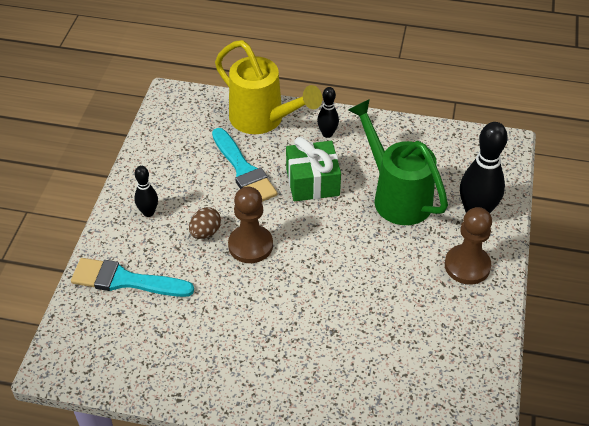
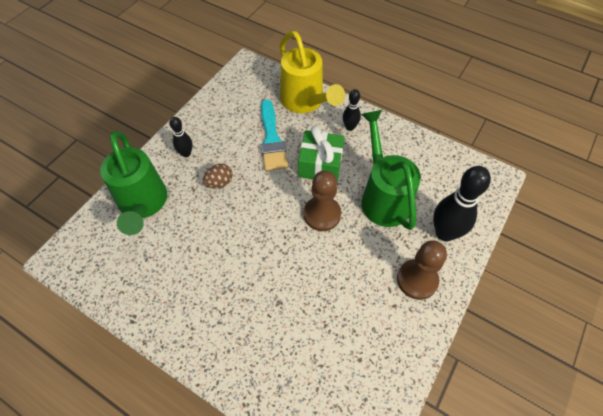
camera: 20 degrees right, 10 degrees up
(126, 280) = (143, 204): turquoise brush -> green watering can
(250, 245) = (248, 204): brown pawn -> brown pawn (322, 214)

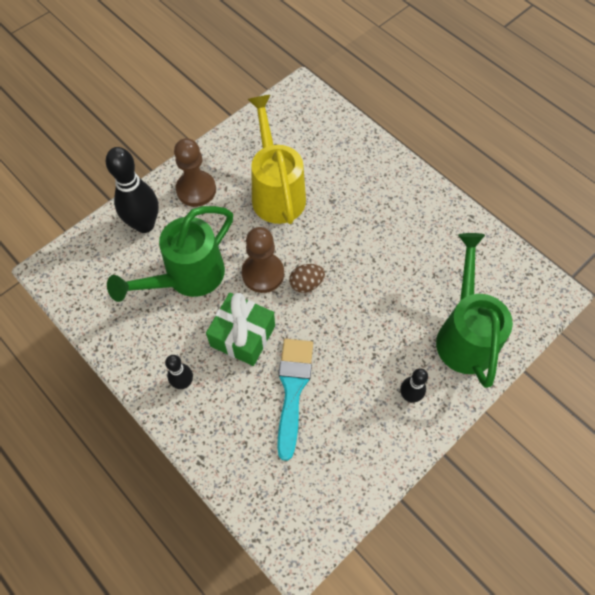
camera: 165 degrees left, 5 degrees up
(219, 183) = (371, 341): brown egg -> brown egg (306, 284)
(305, 102) = (228, 444): yellow watering can -> yellow watering can (276, 192)
(383, 197) = (187, 277): green watering can -> green watering can turned 45 degrees clockwise

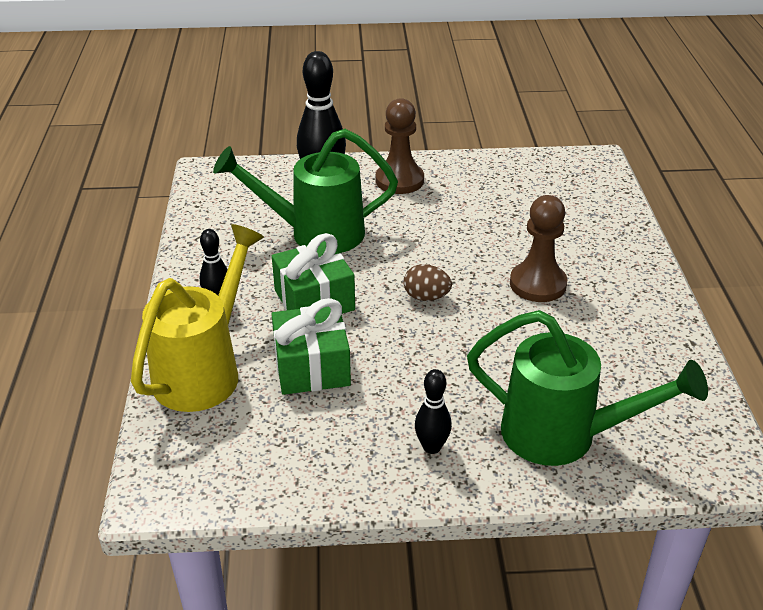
camera: 40 degrees right, 25 degrees down
(263, 273) = (391, 267): brown pawn -> brown pawn (538, 284)
(276, 192) = (478, 217): yellow watering can -> yellow watering can (204, 370)
(293, 390) = (312, 367): turquoise brush -> green gift
(464, 334) = (563, 435): green watering can -> green watering can turned 75 degrees clockwise

